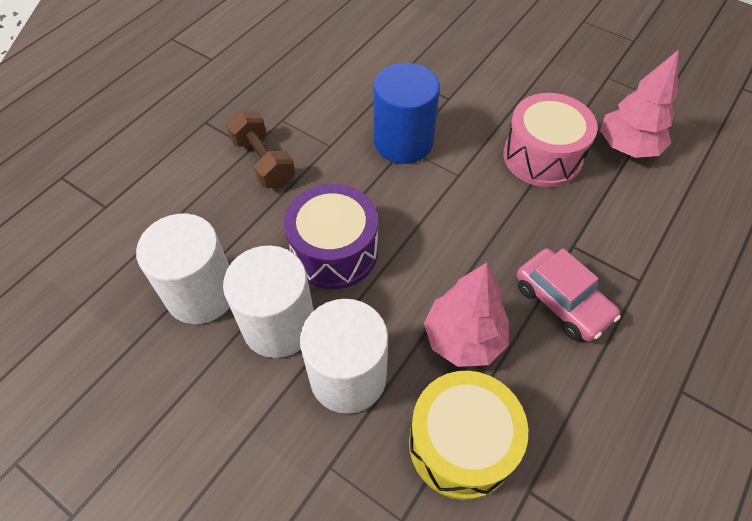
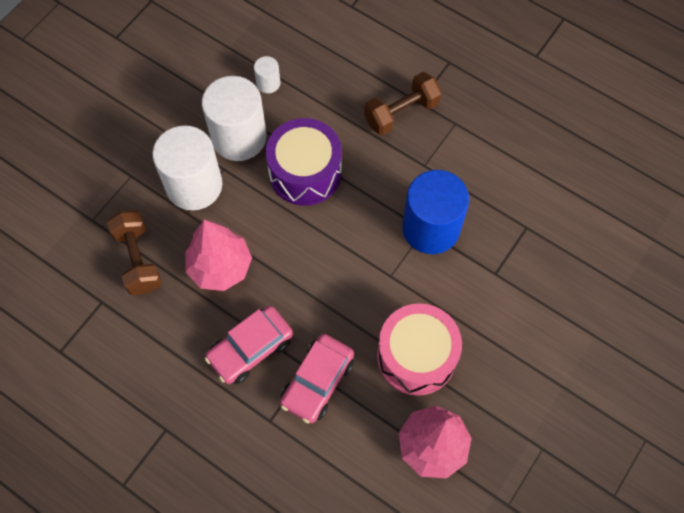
camera: 90 degrees right, 10 degrees up
(201, 293) = (268, 83): white cylinder -> white cylinder, size x0.45
(461, 444) = (138, 259): yellow drum -> brown dumbbell
(586, 237) = (317, 382): none -> pink car

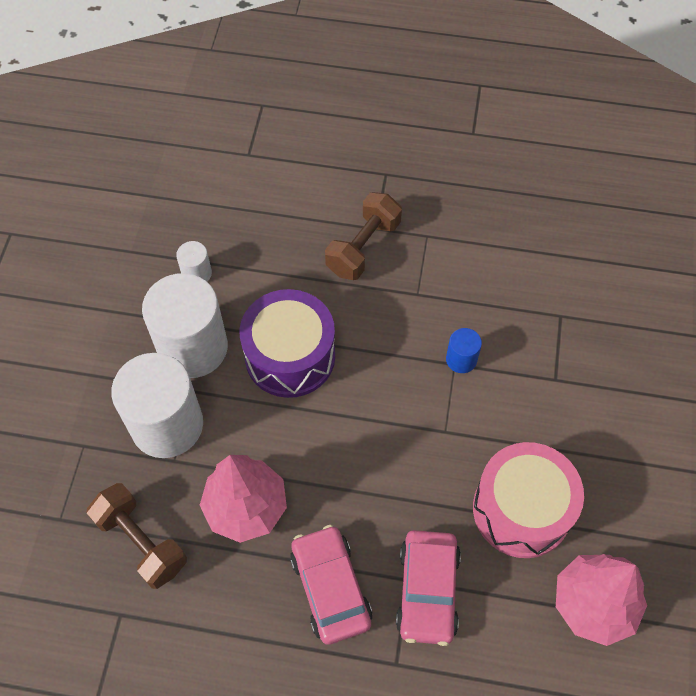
camera: 25 degrees left, 5 degrees down
(250, 349) = (330, 588): pink car -> pink car turned 135 degrees clockwise
(431, 228) = (461, 359): blue cylinder -> blue cylinder, size x0.45

